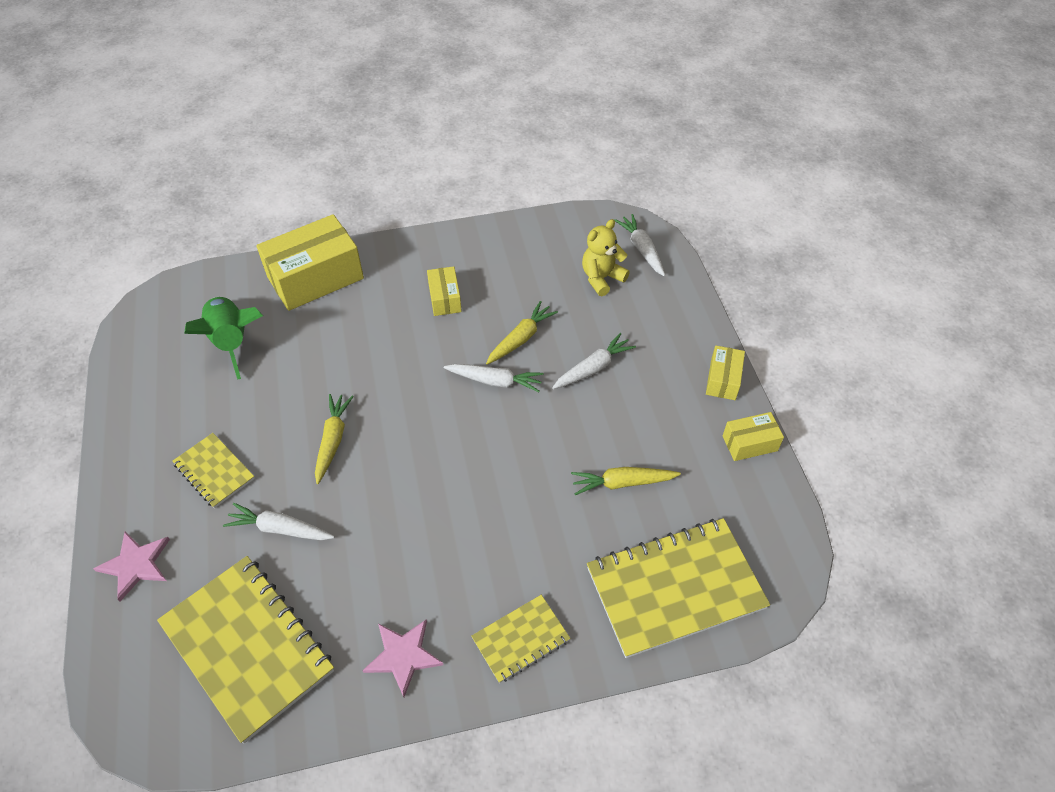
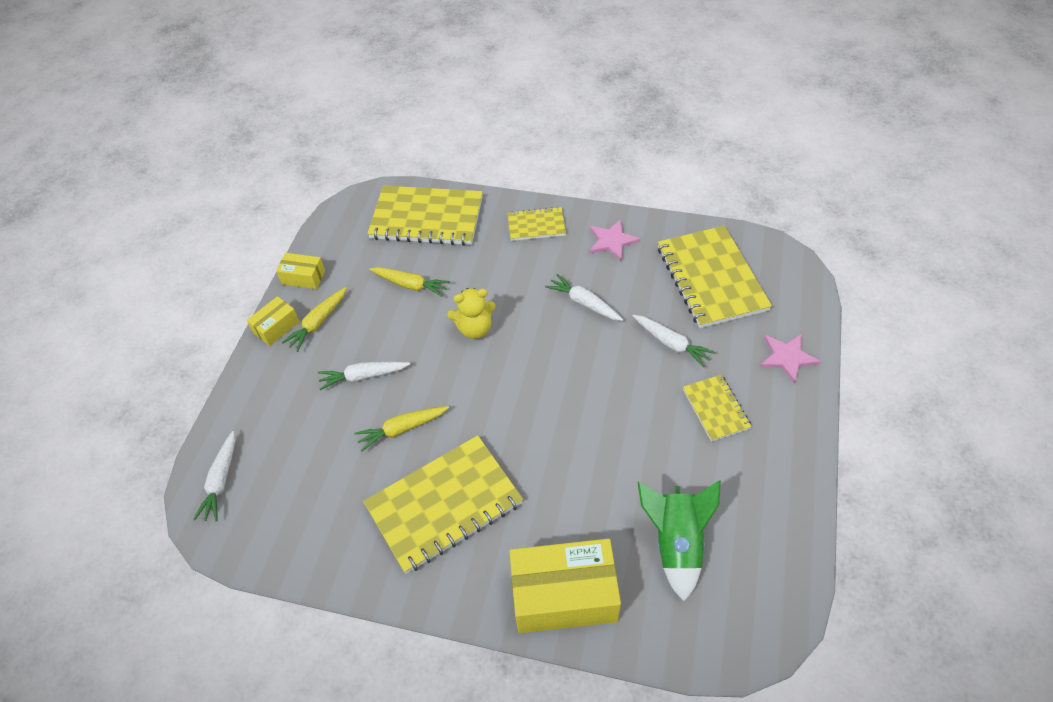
camera: 150 degrees left, 0 degrees up
(333, 440) = (608, 398): yellow carrot -> yellow carrot (318, 323)
(445, 298) = (444, 505): yellow box -> yellow notebook
(495, 381) = (449, 397): white carrot -> white carrot (584, 303)
(601, 278) = (285, 463): yellow teddy bear -> yellow teddy bear (475, 328)

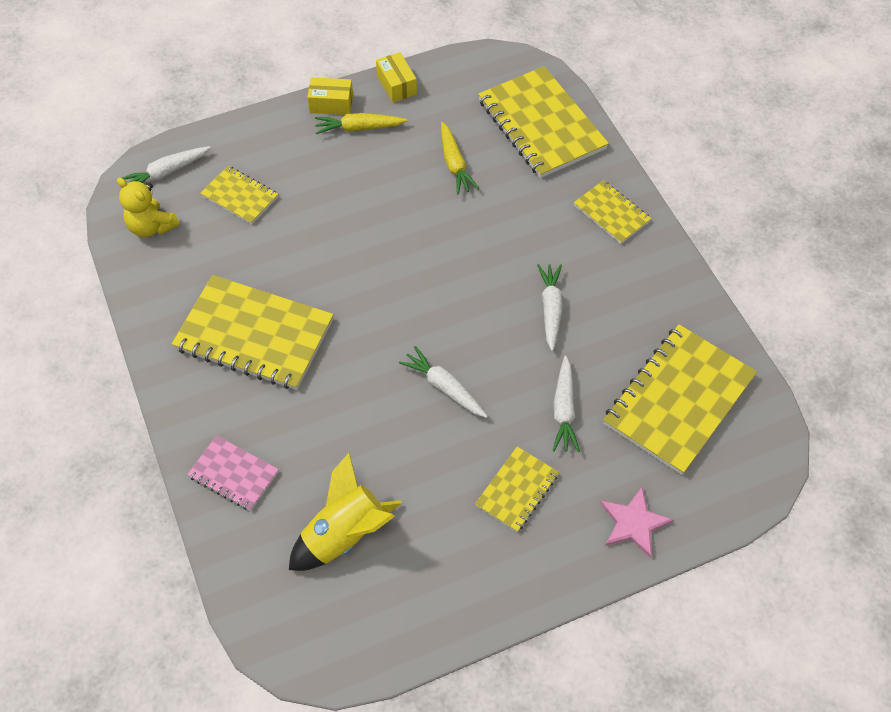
camera: 50 degrees right, 5 degrees up
(300, 439) = (240, 196): none -> yellow notebook
(363, 376) = (332, 196): white carrot -> white carrot (444, 387)
(402, 429) = (302, 258): yellow carrot -> none
(475, 328) = (448, 242): yellow teddy bear -> yellow teddy bear (152, 227)
(564, 595) = (233, 474): yellow box -> pink notebook
(612, 241) = (649, 287): pink star -> none
(676, 543) = (345, 534): green rocket -> yellow rocket

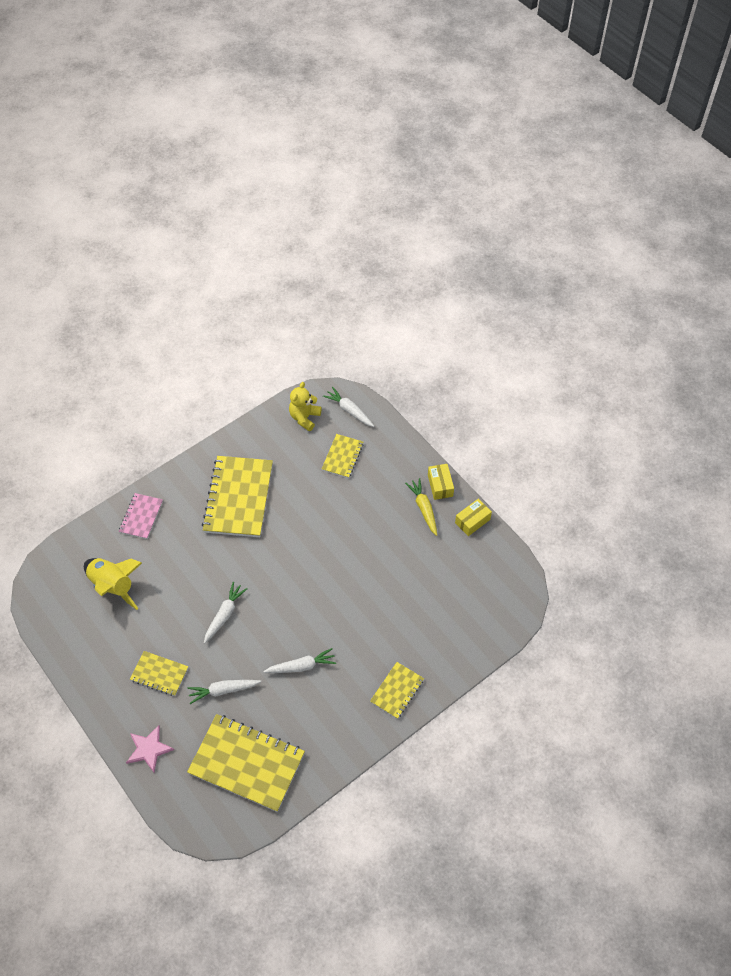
camera: 75 degrees right, 0 degrees up
(454, 164) = (410, 576): yellow carrot -> none
(541, 125) = (467, 626): yellow notebook -> none

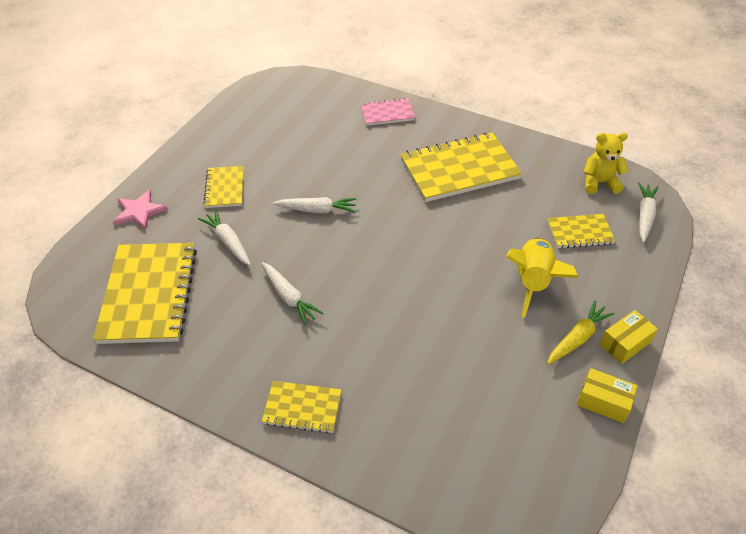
camera: 65 degrees right, 10 degrees down
(113, 585) = (303, 123): yellow rocket -> yellow rocket (532, 282)

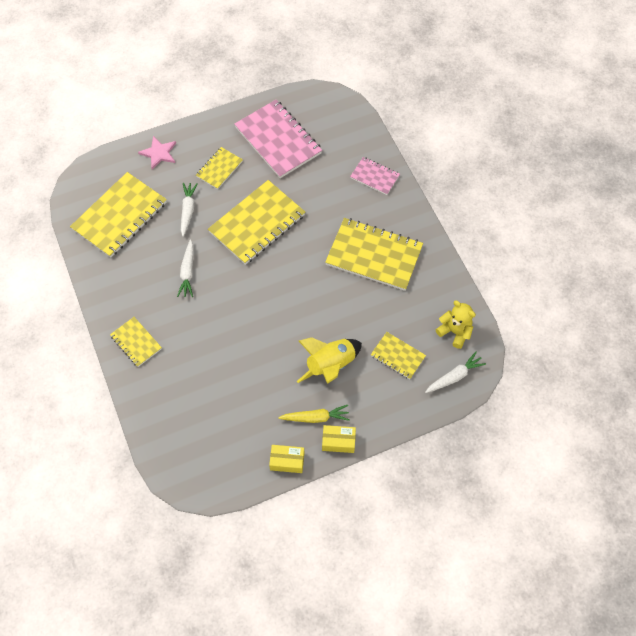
camera: 40 degrees right, 15 degrees up
(262, 134) = (278, 140): none -> pink notebook
(317, 210) = (257, 224): white carrot -> yellow notebook
(603, 402) = (287, 461): yellow box -> yellow box turned 60 degrees counterclockwise

